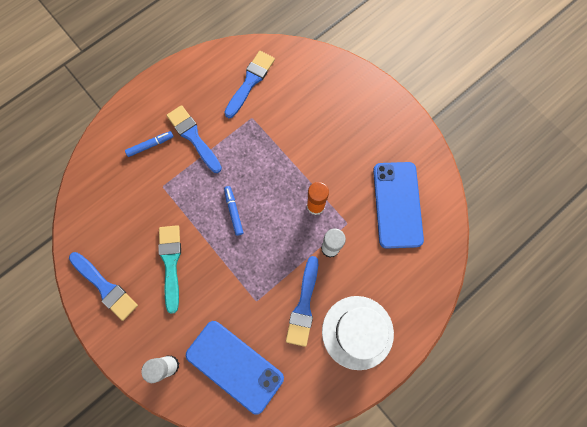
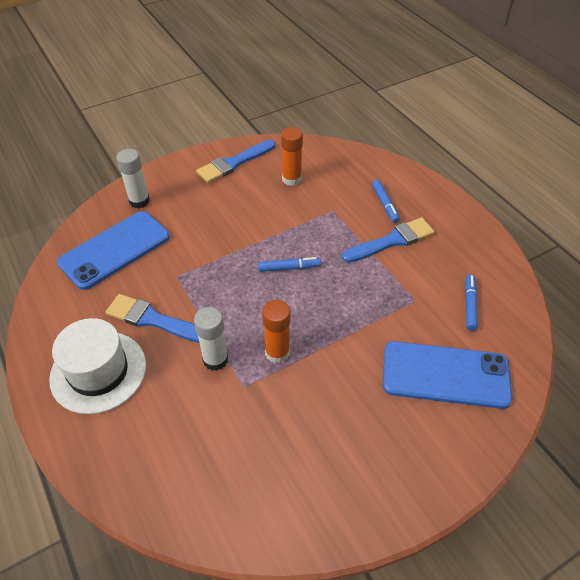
camera: 100 degrees right, 25 degrees down
(124, 228) = (291, 179): none -> orange glue stick
(171, 263) = (243, 210): turquoise brush -> none
(250, 82) = (469, 305): blue brush -> blue marker
(397, 204) = (255, 459): blue phone -> blue phone (445, 375)

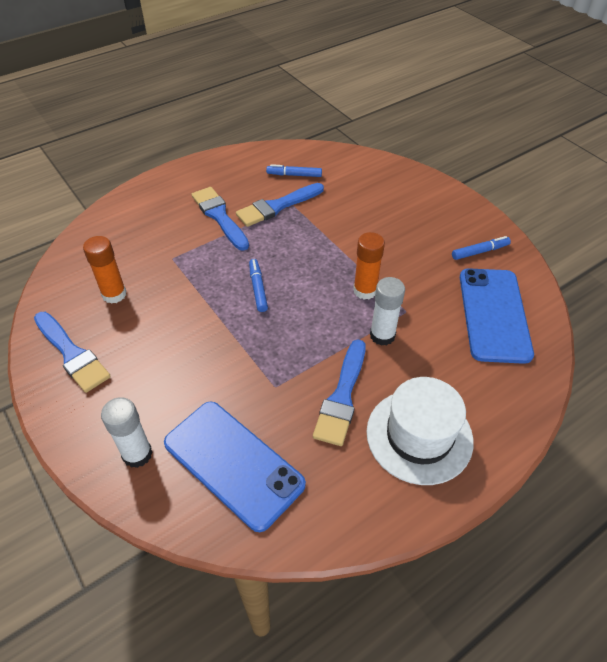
camera: 95 degrees left, 0 degrees up
(385, 204) = (166, 220): blue marker -> blue marker (480, 252)
(410, 287) = (277, 206): none -> blue brush
(445, 375) = (366, 191): blue phone -> blue phone (494, 314)

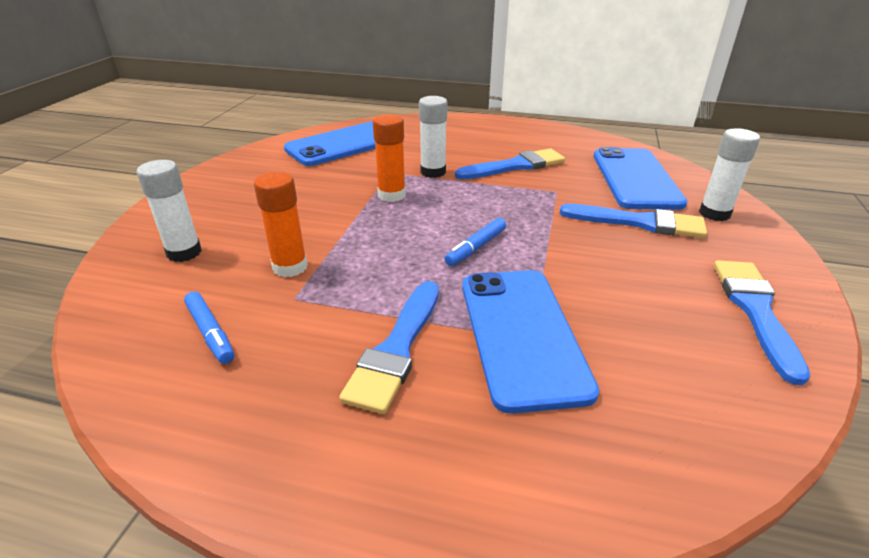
camera: 130 degrees left, 15 degrees down
(114, 294) = (656, 343): orange glue stick -> orange glue stick (290, 267)
(178, 256) = (522, 334): none -> blue phone
(277, 206) = (313, 308): blue brush -> blue brush (639, 222)
(377, 185) = (184, 252): none -> white glue stick
(419, 436) = (496, 137): white hat -> none
(480, 252) = (265, 166): blue marker -> none

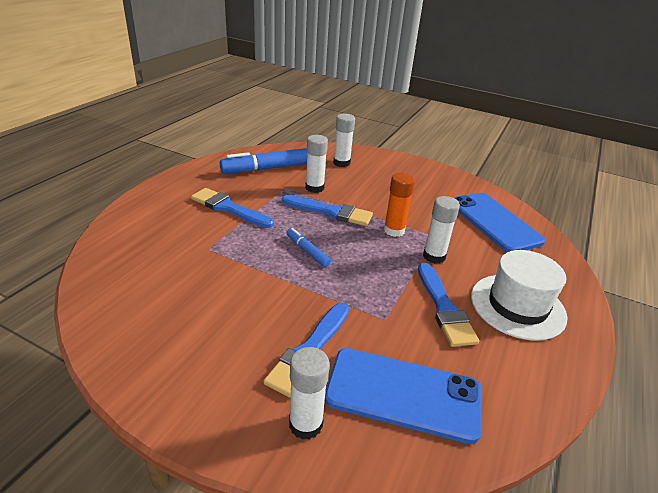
camera: 100 degrees right, 0 degrees up
(210, 333) = (271, 168): blue marker -> blue marker, size x2.00
(290, 267) = (314, 188): orange glue stick -> white glue stick
(485, 139) = (517, 306): none -> white hat
(522, 334) = (213, 246): blue phone -> none
(755, 311) = (161, 358): blue brush -> blue brush (331, 212)

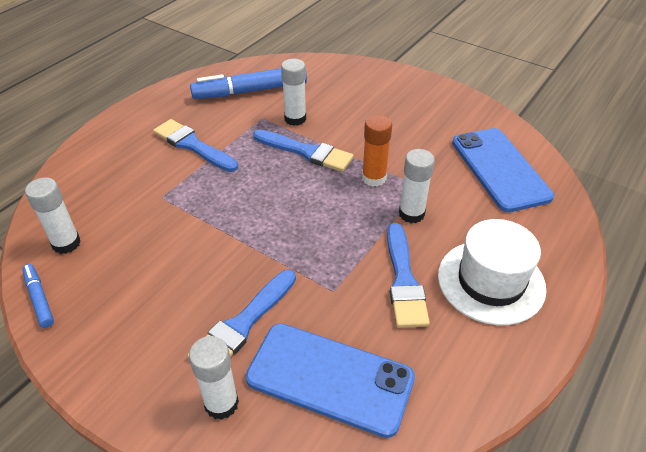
camera: 10 degrees right, 10 degrees up
(307, 251) = (268, 203): blue marker -> blue marker (39, 299)
(341, 163) = (335, 83): white glue stick -> white glue stick (66, 243)

